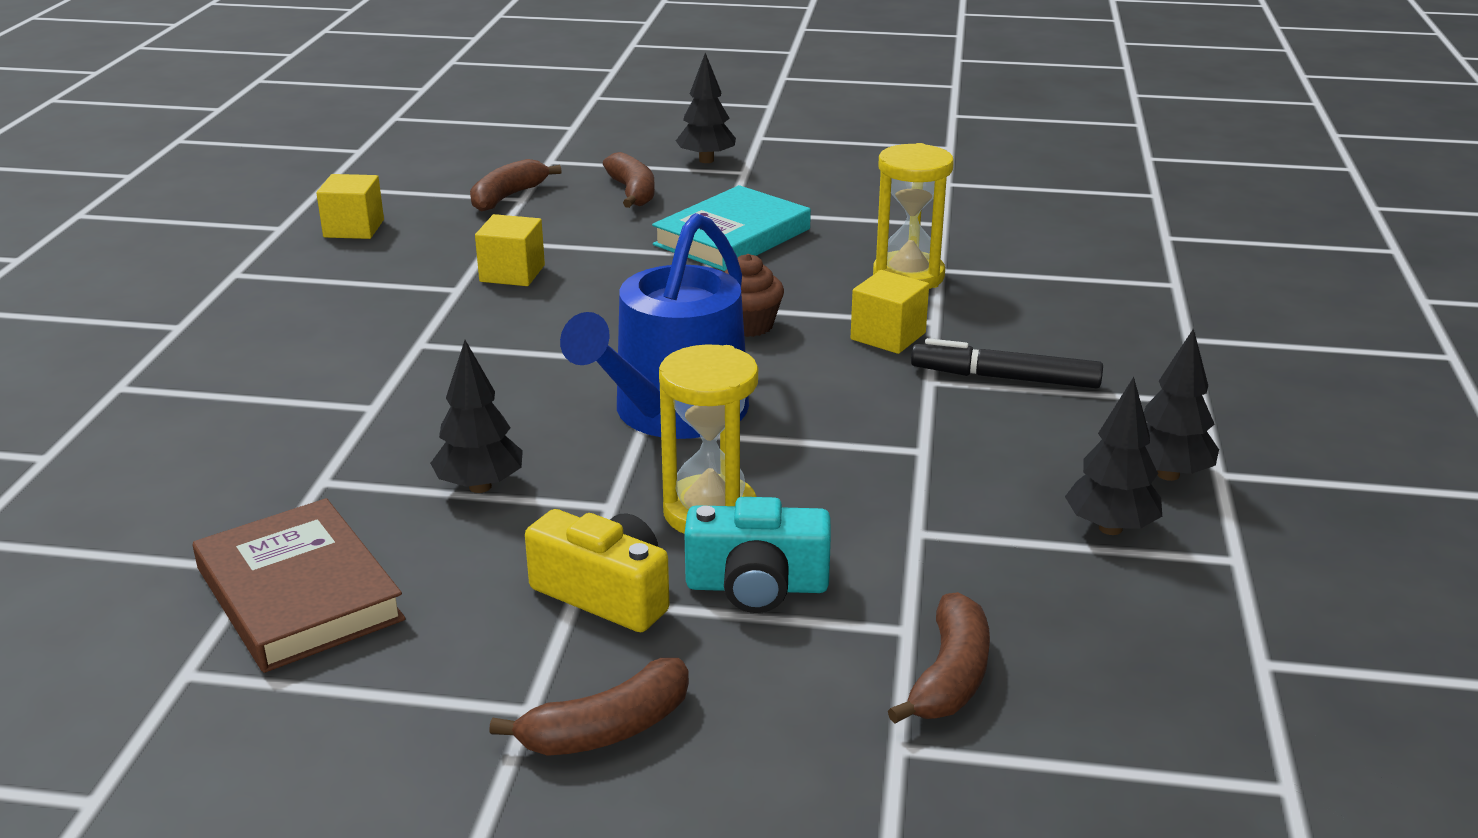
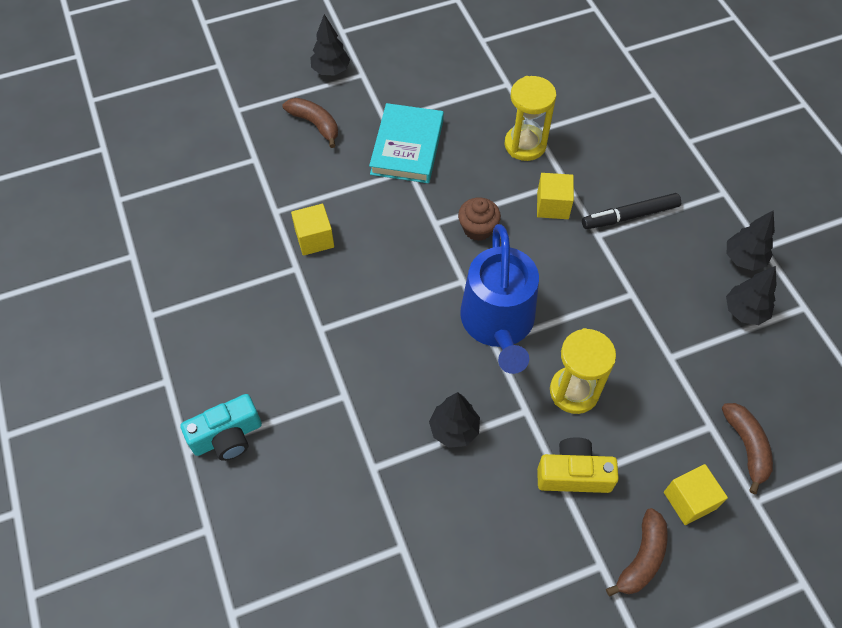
camera: 30 degrees left, 30 degrees up
(299, 594) = (438, 553): brown book -> none
(354, 228) = (180, 236): yellow cube -> yellow cube (689, 500)
(508, 197) = (245, 161): brown banana -> none
(757, 586) = (632, 432): turquoise camera -> turquoise camera (227, 436)

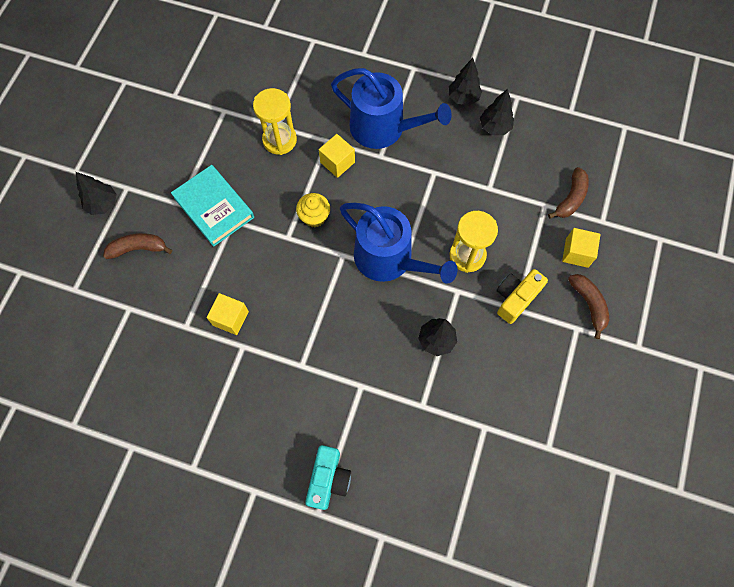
camera: 50 degrees left, 10 degrees up
(478, 228) = (314, 216): brown cupcake -> yellow cupcake
(630, 216) = (383, 128): black marker -> blue watering can
(746, 447) = (570, 198): brown banana -> brown banana turned 90 degrees clockwise

